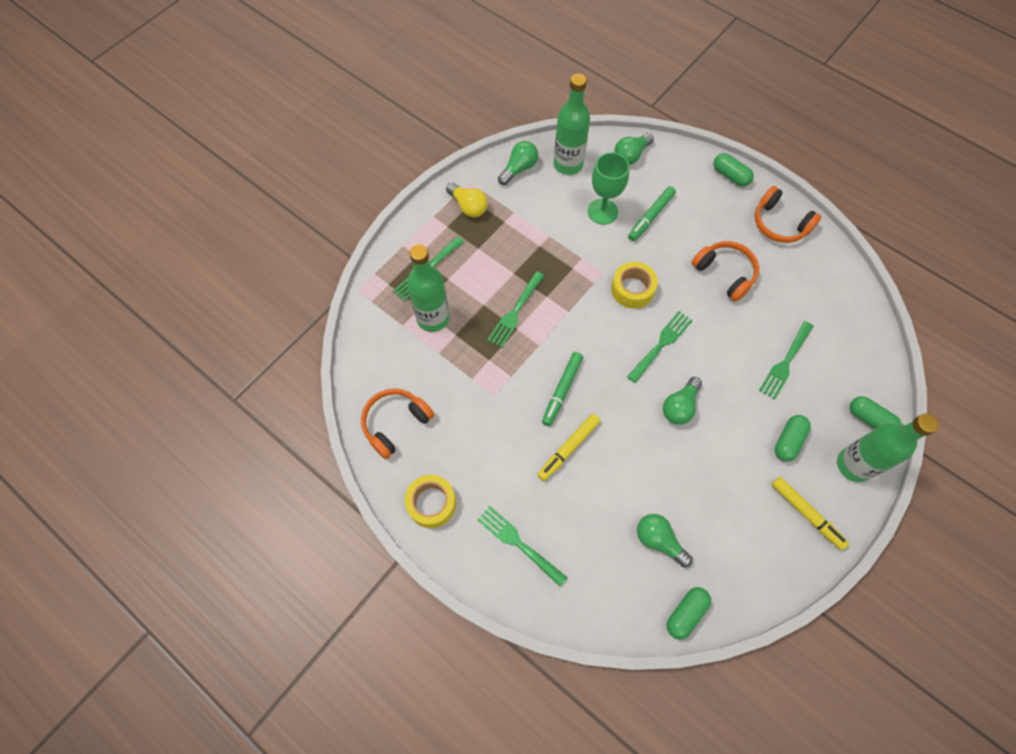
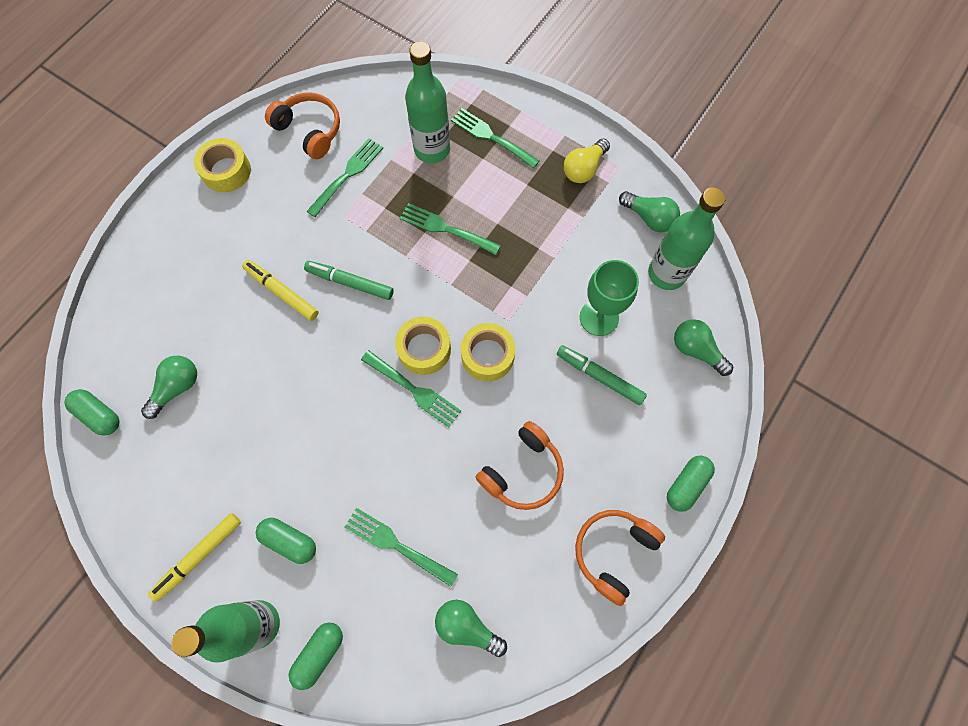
camera: 85 degrees right, 5 degrees up
(519, 543) = (182, 251): green fork -> green fork (347, 175)
(626, 335) = (424, 349): none -> yellow tape
(680, 406) = (333, 411): green light bulb -> green light bulb (467, 626)

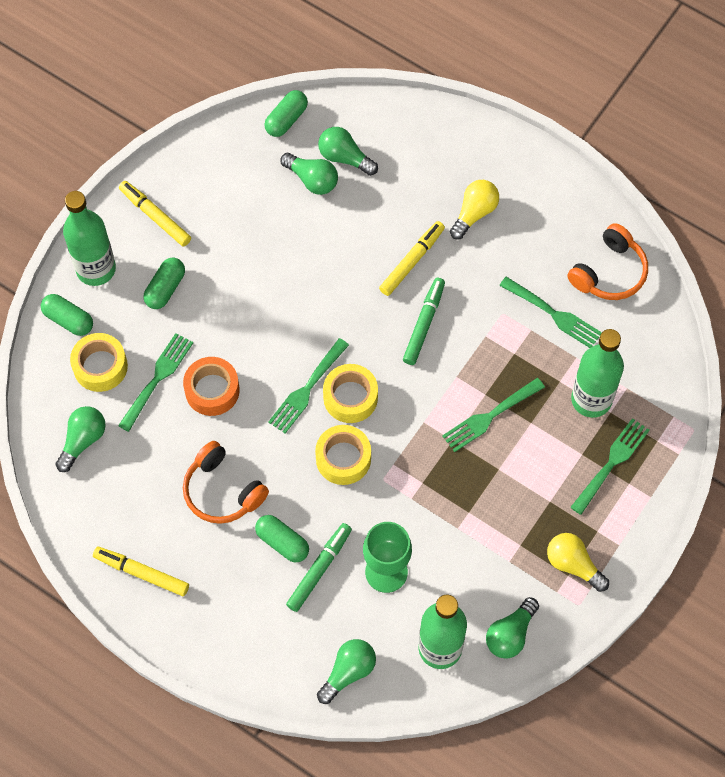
camera: 90 degrees right, 5 degrees down
(156, 355) = (345, 157): none -> green light bulb
(226, 171) = (553, 196): yellow tape -> yellow tape (100, 366)
(236, 237) = (474, 213): none -> yellow light bulb
(412, 485) = (212, 390): none -> orange tape
(446, 229) = (490, 416): green fork -> green fork turned 150 degrees counterclockwise
(613, 552) = (141, 573): orange headphones -> yellow marker
(686, 484) = (204, 648): green capsule -> green capsule (282, 542)

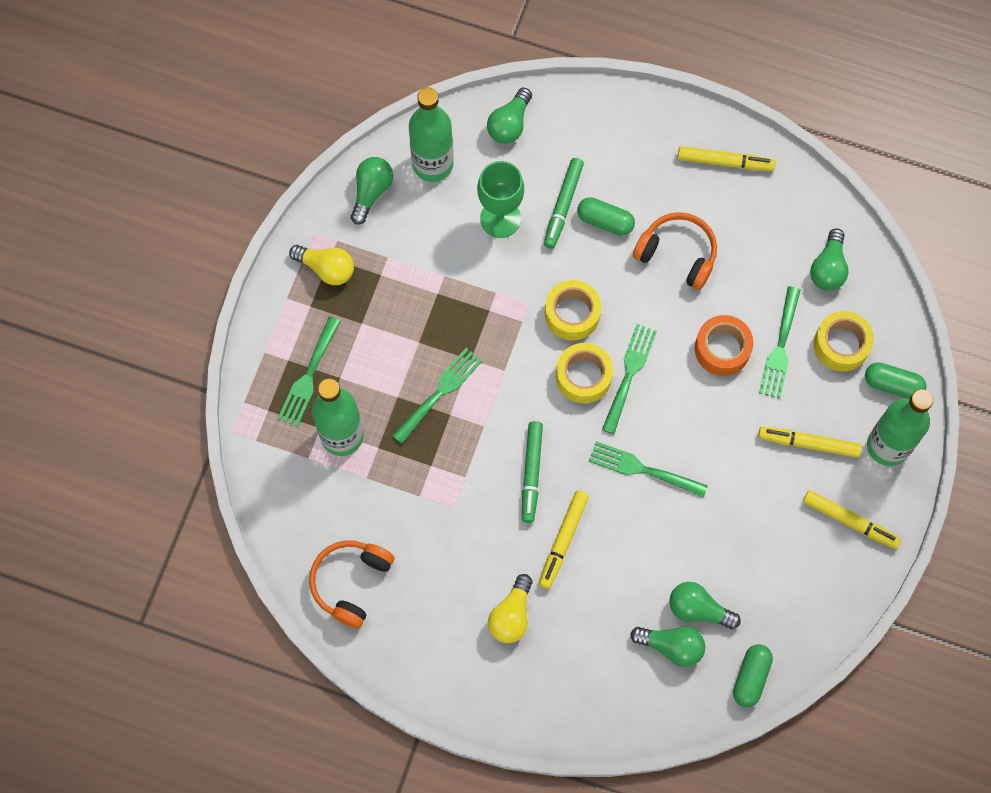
camera: 165 degrees right, 5 degrees up
(165, 288) = (808, 443): green capsule -> yellow marker
(553, 314) = (400, 519): green fork -> green fork (643, 469)

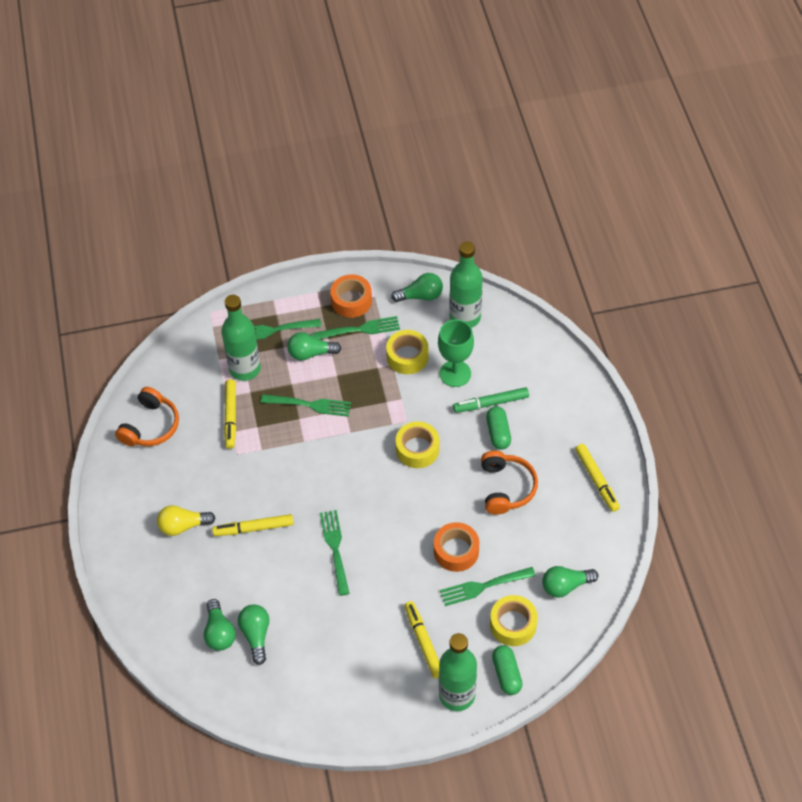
camera: 60 degrees right, 15 degrees down
(326, 269) = (351, 301): yellow light bulb -> orange tape
(351, 583) = (150, 426): orange headphones -> orange headphones turned 120 degrees clockwise
(510, 124) = (526, 343): green light bulb -> green light bulb (311, 353)
(531, 473) = (289, 485): green marker -> none
(583, 376) = (377, 479): yellow tape -> yellow tape (407, 356)
(629, 374) = (397, 505): green fork -> green fork (360, 329)
(751, 678) = (227, 694): green capsule -> none
(850, 521) = (383, 699): yellow marker -> yellow marker (230, 417)

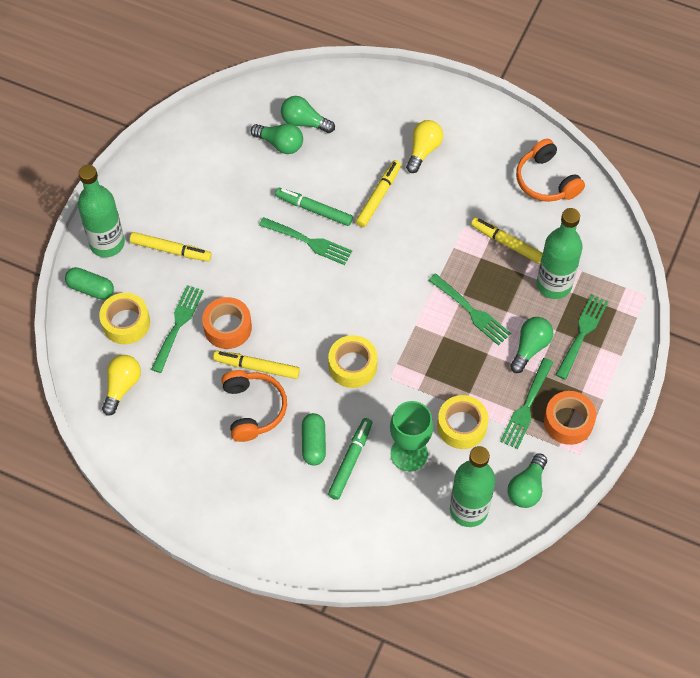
camera: 125 degrees right, 5 degrees up
(302, 565) = (314, 209): none -> green marker
(310, 405) = (471, 311): green fork -> green fork turned 90 degrees counterclockwise
(498, 433) = (314, 444): green capsule -> green capsule turned 60 degrees clockwise
(506, 487) = (253, 409): orange headphones -> orange headphones turned 135 degrees counterclockwise
(565, 586) = (122, 387): green light bulb -> yellow light bulb
(596, 480) = (195, 489): yellow marker -> yellow marker (257, 367)

